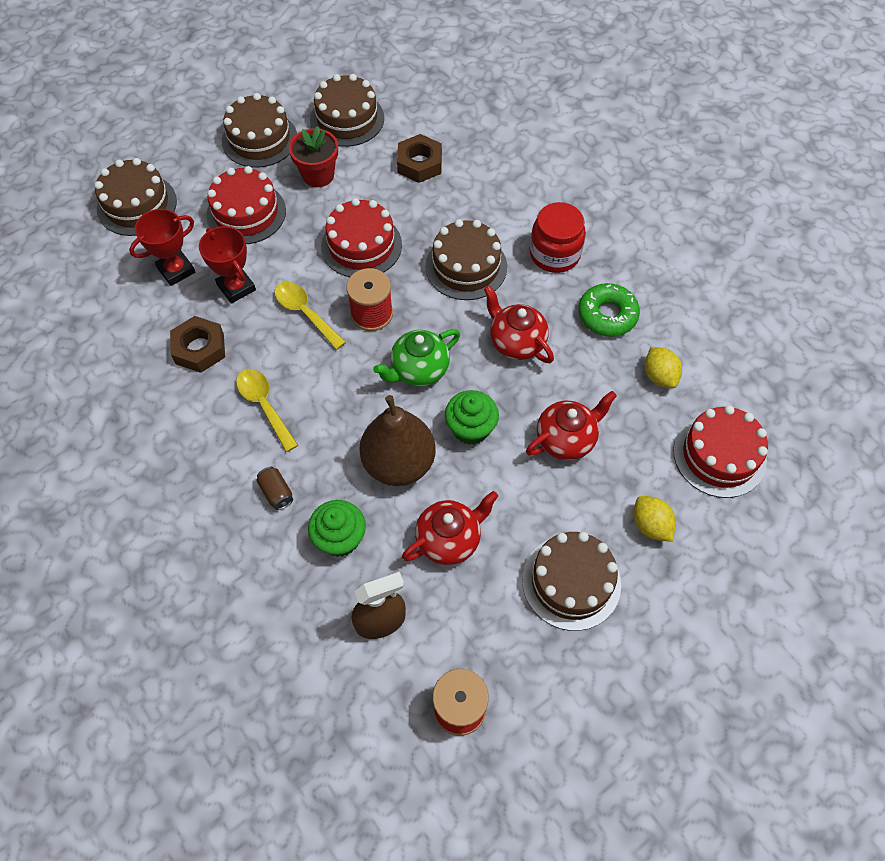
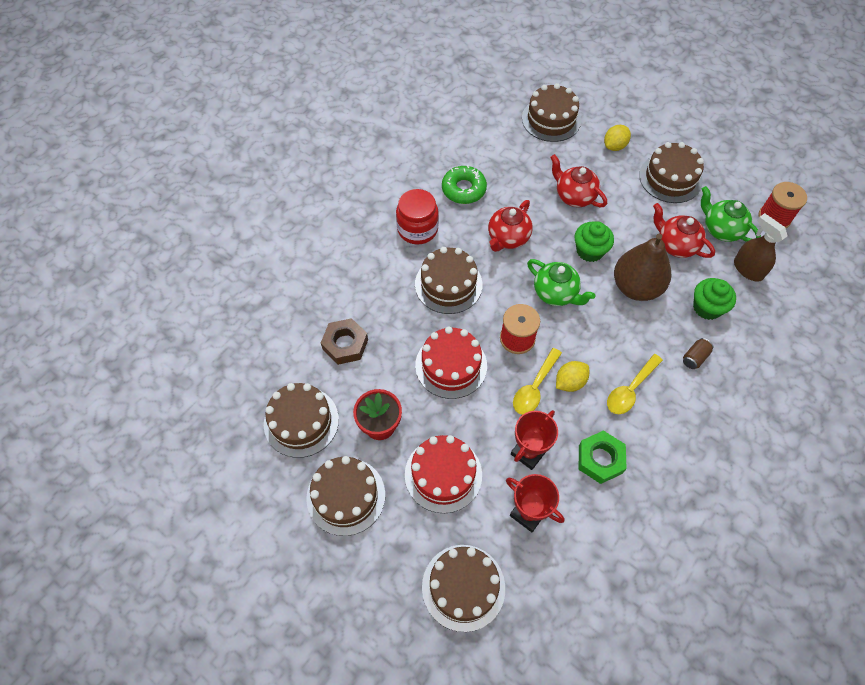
camera: 105 degrees left, 0 degrees up
(199, 348) = (600, 459): brown nut -> green nut
(458, 615) = (721, 229): none -> green teapot
(659, 376) = (504, 154): yellow lemon -> yellow lemon (570, 382)
(719, 455) = (551, 119): red cake -> brown cake

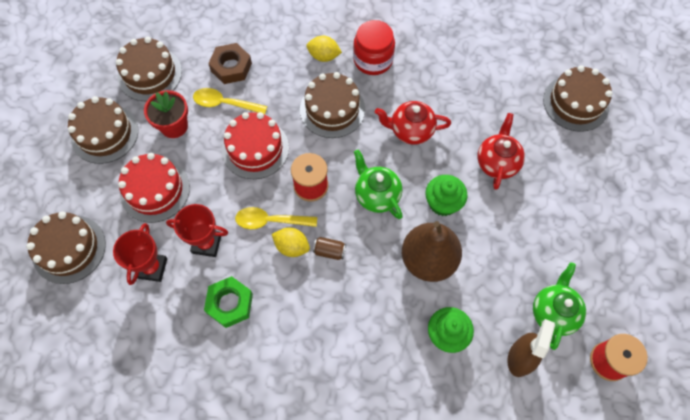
camera: 60 degrees right, 5 degrees up
(463, 189) = (439, 72): green donut -> none
(555, 293) = (376, 195): green teapot -> green teapot turned 135 degrees clockwise
(614, 146) = (586, 171): yellow lemon -> yellow lemon (324, 56)
(630, 390) = (313, 300): yellow spoon -> yellow spoon (225, 103)
(670, 178) = (584, 238): brown cake -> none
(676, 245) = (503, 276): red teapot -> none
(695, 357) = (381, 344): brown can -> brown can (329, 251)

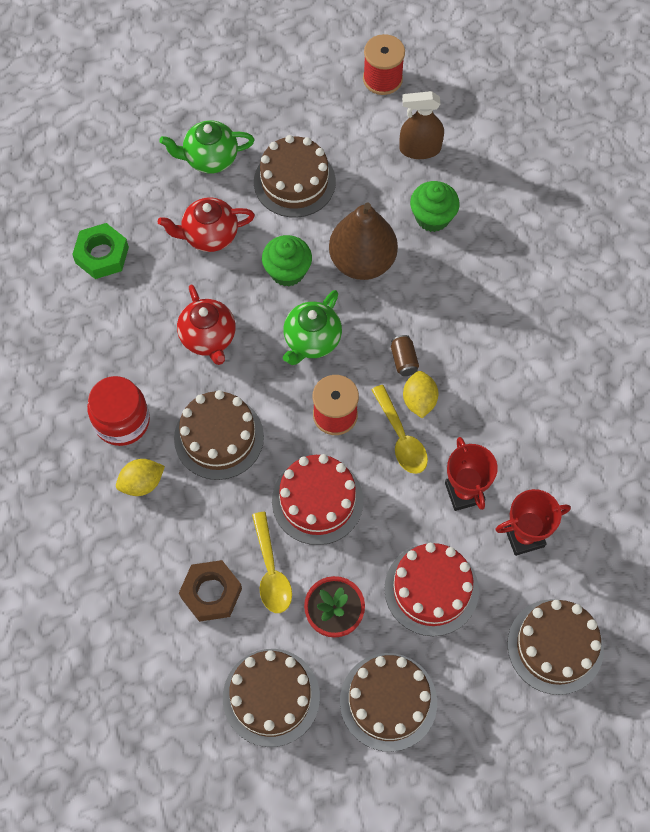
camera: 115 degrees left, 0 degrees up
(230, 303) = (516, 433): green nut -> green nut (102, 255)
(324, 56) = (142, 483): yellow lemon -> yellow lemon turned 75 degrees clockwise
(553, 312) = (358, 135): green teapot -> green teapot (210, 158)
(575, 103) = (89, 182): brown cake -> brown cake (294, 182)

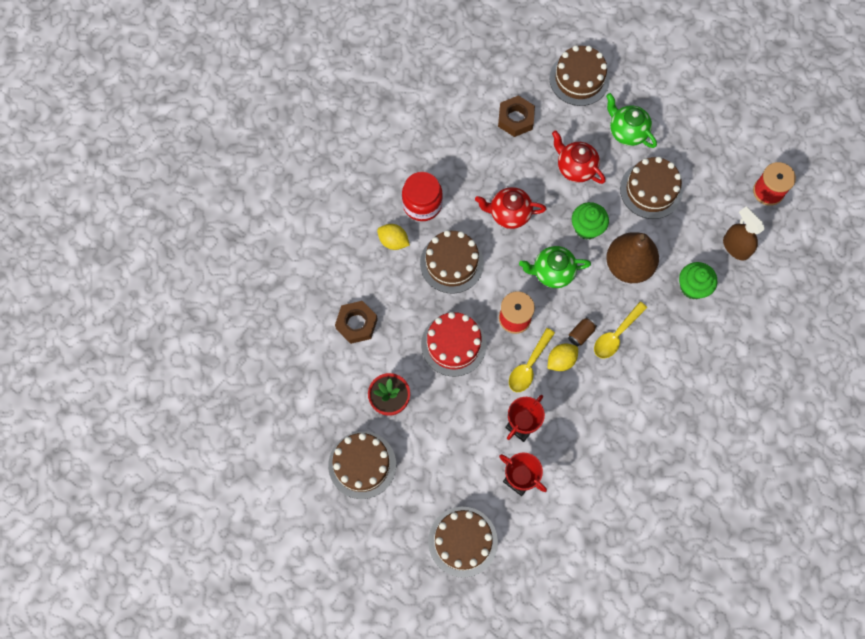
camera: 55 degrees right, 5 degrees up
(102, 255) = (515, 119): green nut -> brown nut
(208, 338) = (509, 214): red teapot -> red teapot turned 60 degrees clockwise
(271, 571) = (392, 348): yellow spoon -> yellow spoon (616, 335)
(271, 697) = (320, 398): brown cake -> brown cake (579, 79)
(431, 589) = (446, 446): red cake -> none

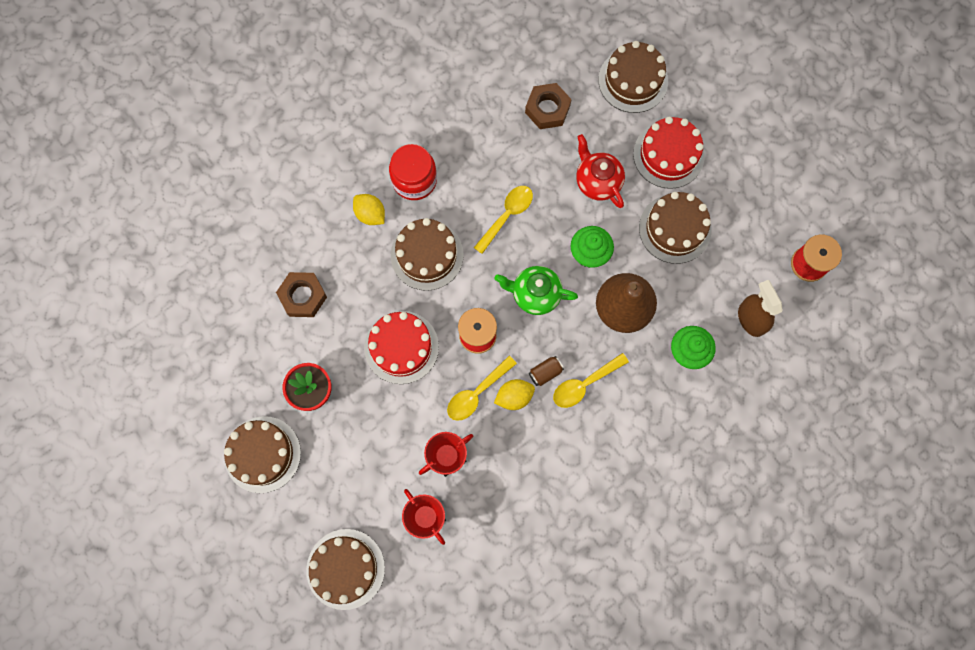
camera: 15 degrees right, 5 degrees up
(509, 214) = (507, 215): red teapot -> yellow spoon
(627, 132) = (668, 155): green teapot -> red cake

